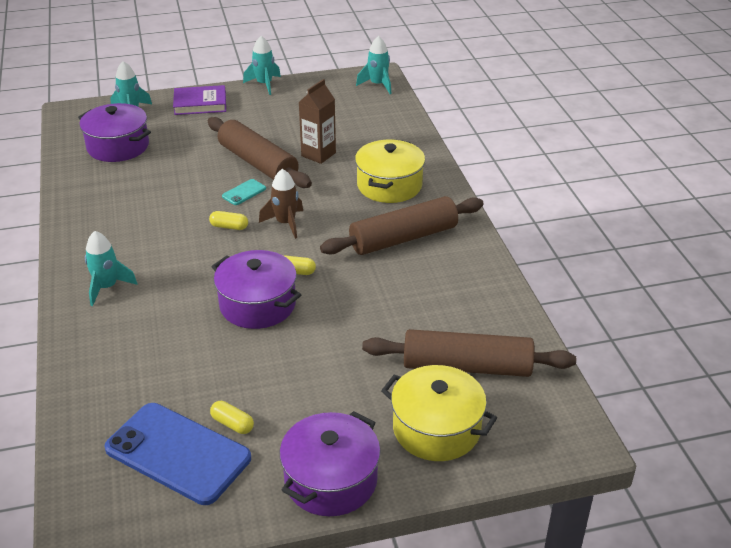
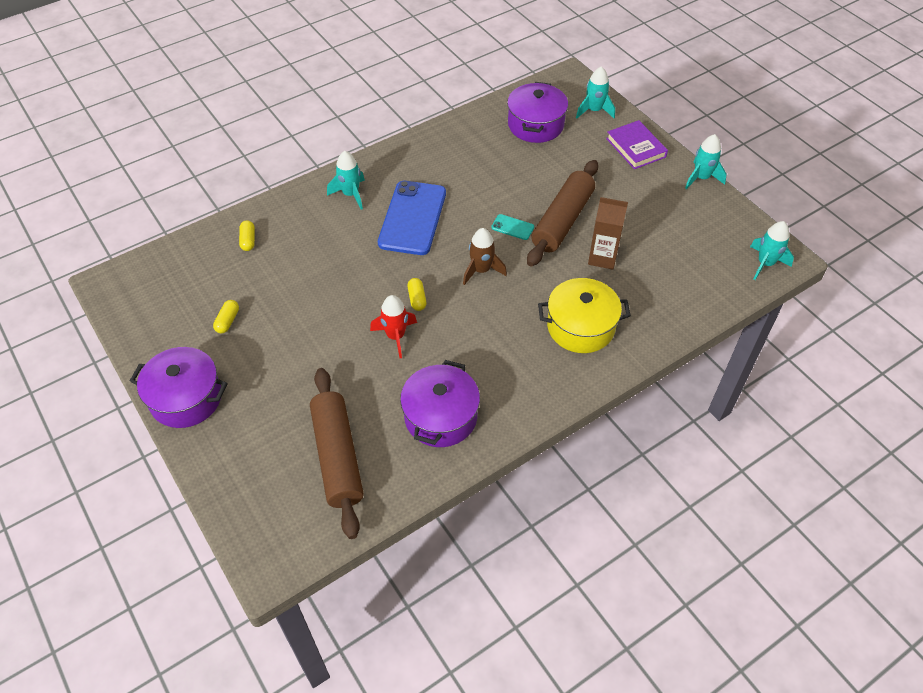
camera: 70 degrees right, 15 degrees up
(178, 453) = (192, 301): blue phone -> blue phone (412, 218)
(229, 227) = (458, 235): yellow capsule -> yellow capsule (248, 240)
(257, 304) = (365, 289): purple pot -> purple pot (440, 416)
(335, 296) = (395, 336): none -> red rocket
(403, 238) = (500, 361): brown rolling pin -> none
(436, 429) = (256, 453): yellow pot -> none

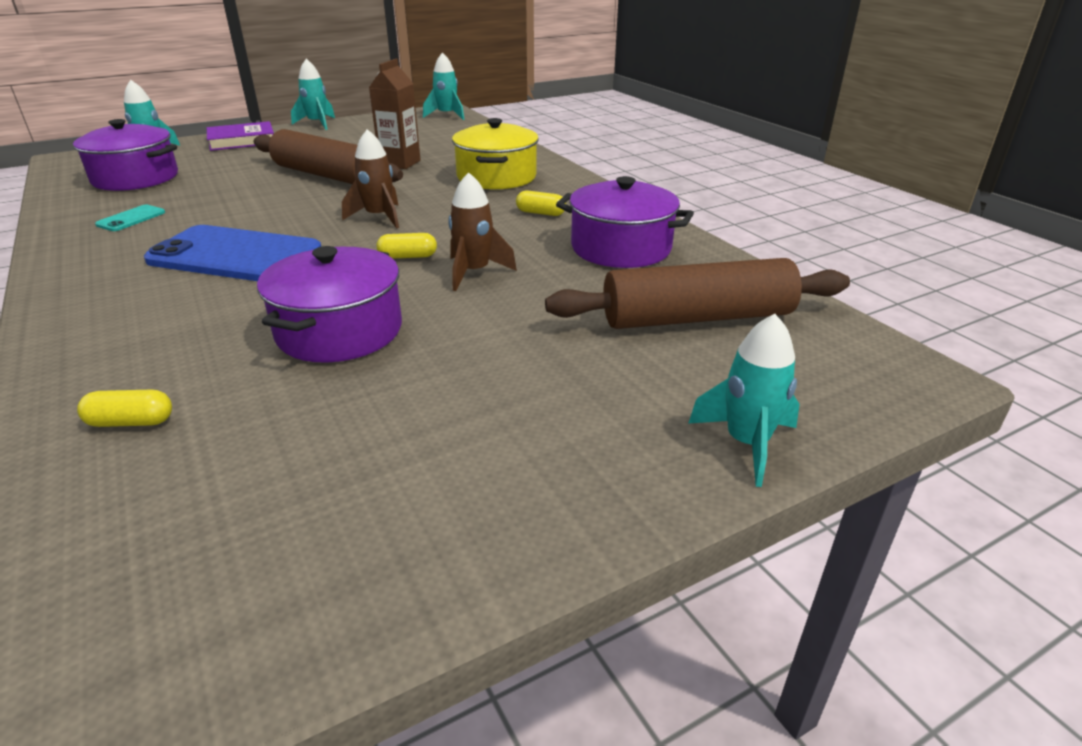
camera: 85 degrees left, 20 degrees down
(186, 398) = (574, 496): purple pot -> purple pot (339, 331)
(227, 321) = (365, 442): yellow capsule -> yellow capsule (540, 213)
(351, 194) = (120, 304): turquoise rocket -> turquoise rocket (747, 443)
(395, 336) = (474, 272): red rocket -> brown rocket
(512, 227) = (315, 198): turquoise phone -> turquoise phone (131, 219)

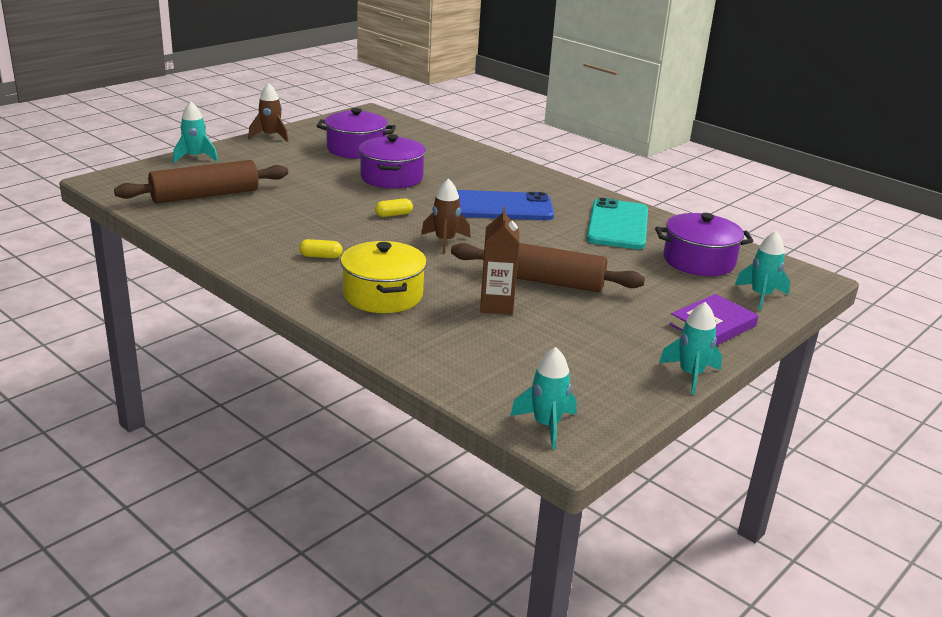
camera: 160 degrees right, 5 degrees down
(131, 219) = (618, 225): turquoise phone -> turquoise phone, size x2.38
(131, 422) = (436, 148): yellow capsule -> none
(474, 272) = (343, 209): brown rocket -> brown rocket (270, 136)
(621, 248) = (251, 232): purple pot -> purple pot (356, 149)

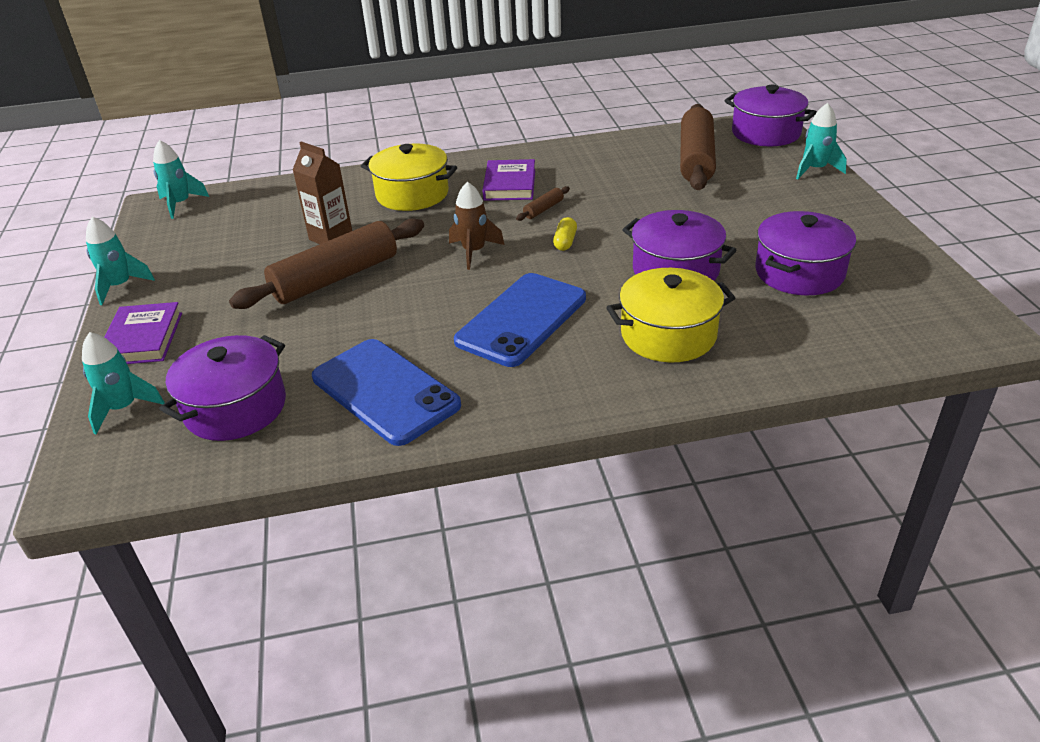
camera: 130 degrees right, 10 degrees up
(128, 179) = (766, 133): none -> purple pot
(270, 136) = (879, 224): brown rocket -> none
(321, 256) = (510, 184): yellow capsule -> purple book
(352, 232) = (543, 209): none -> brown rolling pin
(463, 170) = (668, 335): none -> yellow pot
(618, 225) = (385, 391): turquoise phone -> blue phone

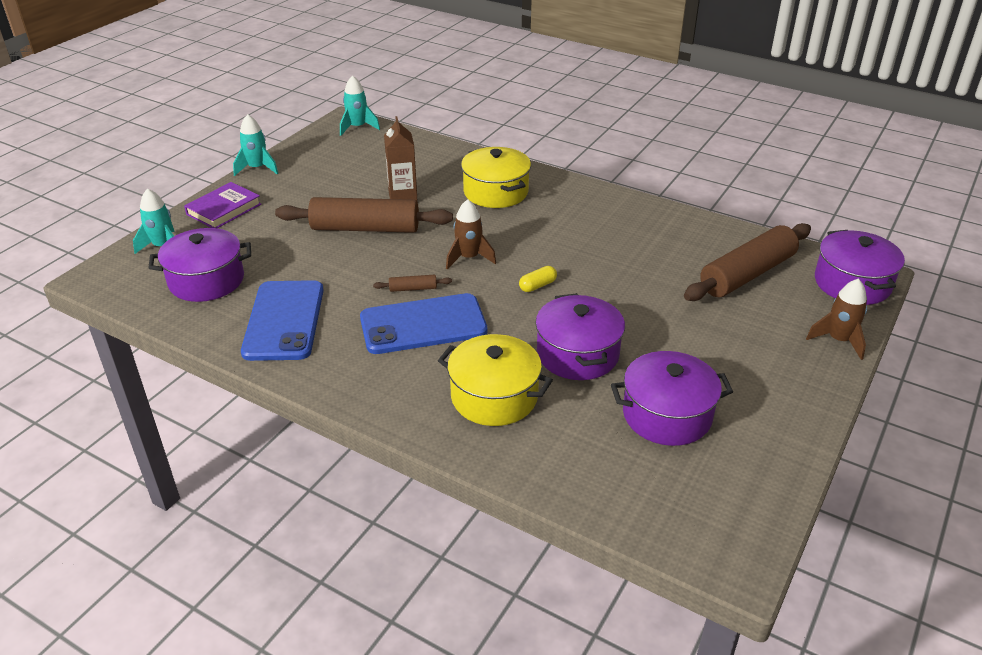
camera: 40 degrees right, 0 degrees up
(510, 184) = (570, 219): purple book -> none
(543, 209) = (562, 252): brown rolling pin -> brown rolling pin (413, 289)
(815, 169) = (838, 340): turquoise rocket -> brown rocket

